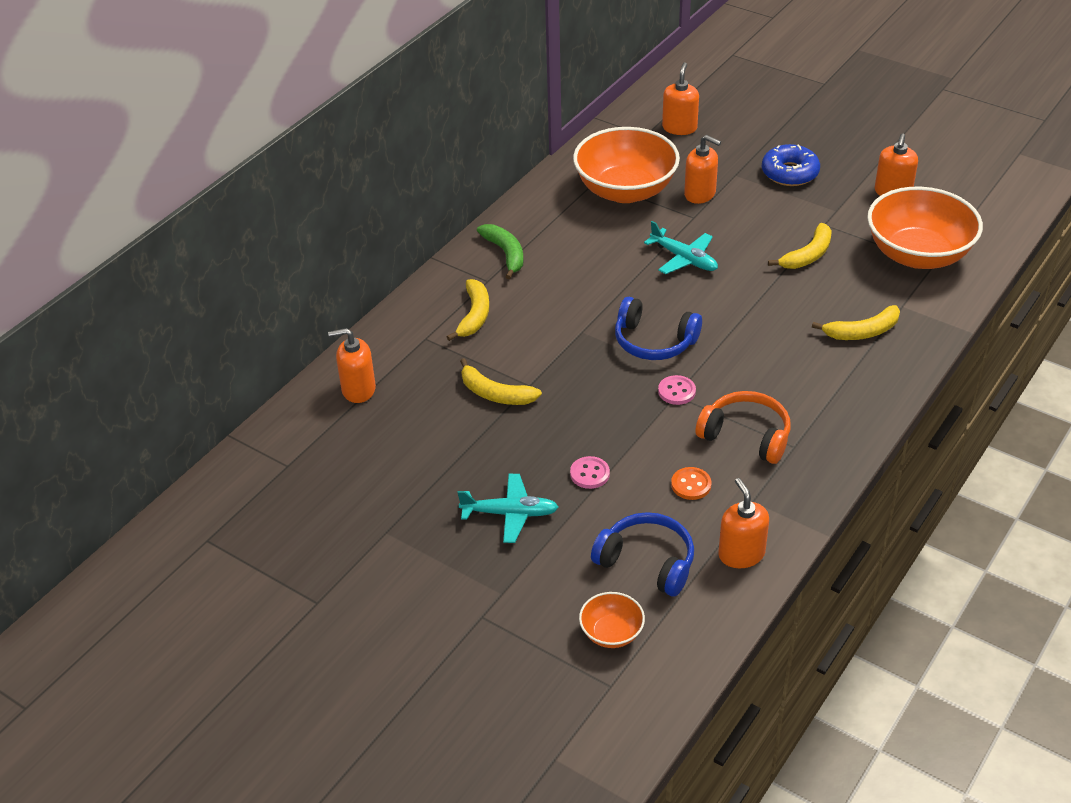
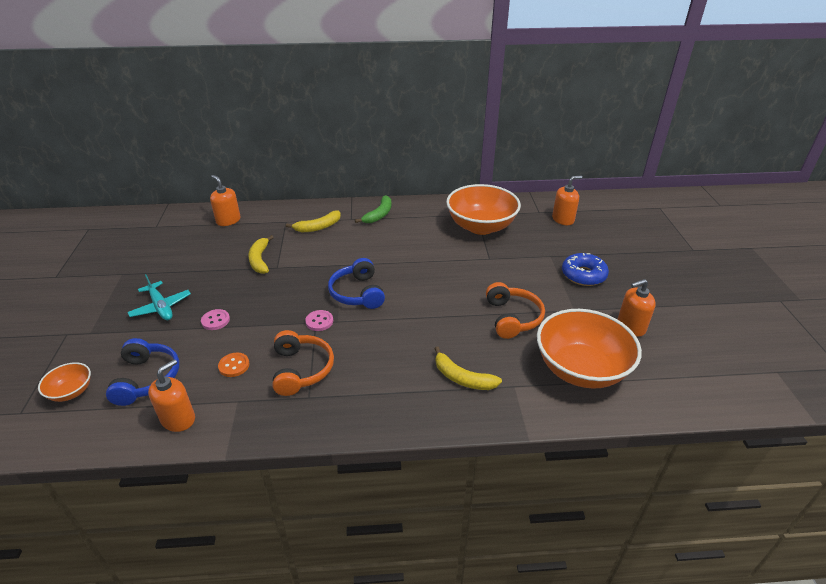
camera: 50 degrees right, 5 degrees down
(684, 259) = (446, 271): turquoise plane -> none
(700, 194) = (514, 251): orange soap dispenser -> none
(808, 255) = (512, 318): yellow banana -> orange headphones

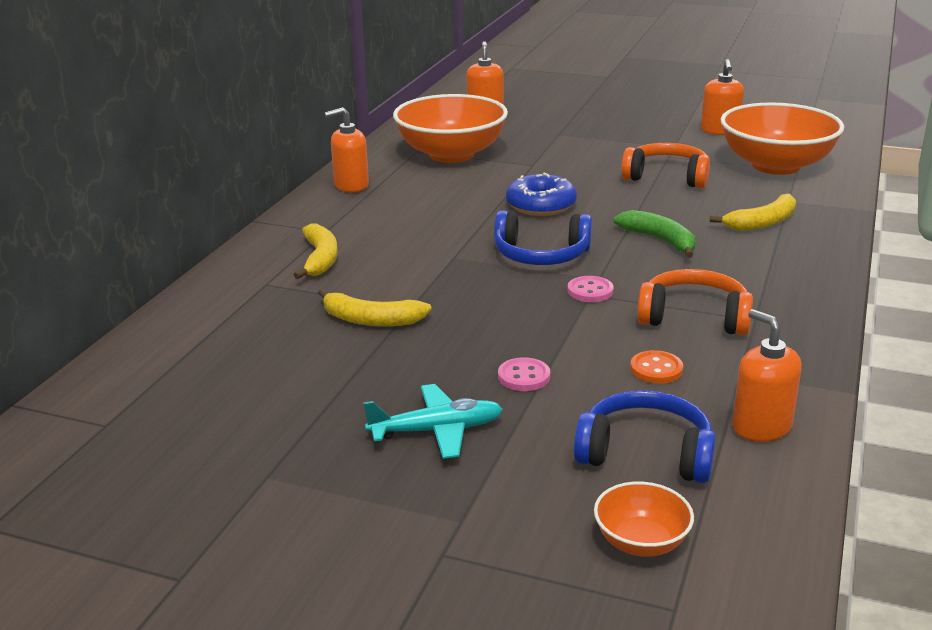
camera: 65 degrees left, 10 degrees down
(228, 220) = (191, 338): orange soap dispenser -> orange soap dispenser (351, 185)
(379, 215) = (339, 209): green banana -> green banana (660, 240)
(583, 275) = (611, 128): blue donut -> blue donut (541, 205)

